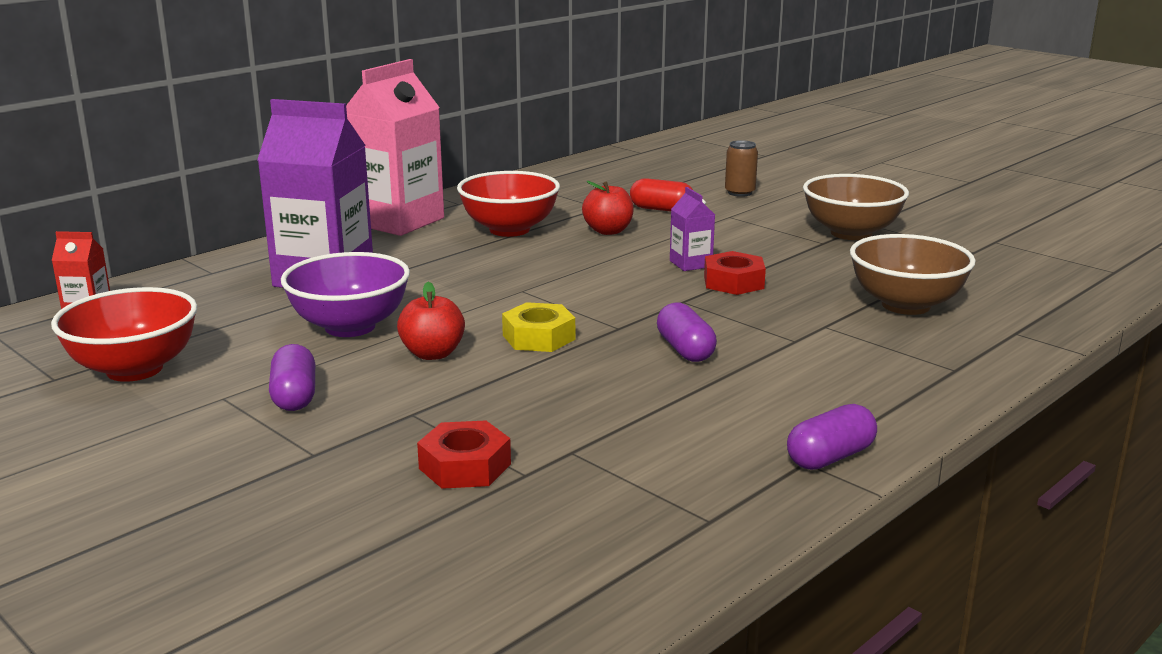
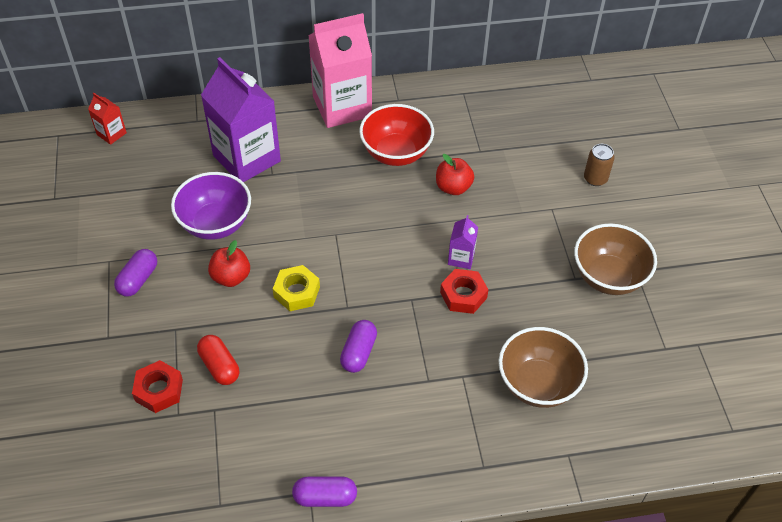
camera: 35 degrees right, 30 degrees up
(134, 369) = (91, 209): red bowl -> none
(661, 209) = (516, 175): red capsule -> red capsule (219, 366)

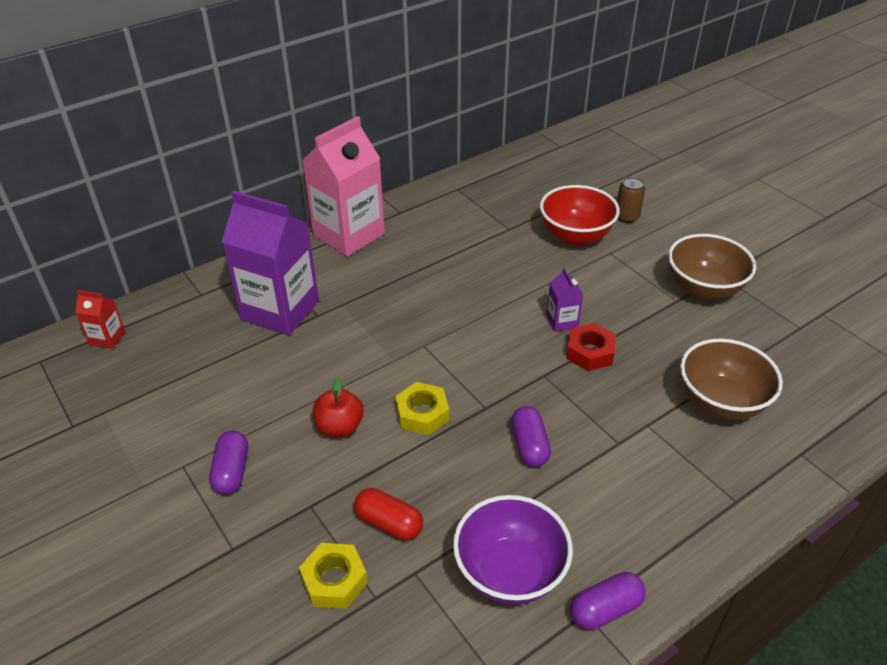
camera: 25 degrees left, 10 degrees down
(159, 390) = (334, 580): red nut -> yellow nut
(215, 224) = (287, 382): purple bowl -> purple bowl (510, 572)
(396, 153) = (431, 256): red bowl -> red bowl (575, 236)
(453, 187) = (507, 266): red apple -> none

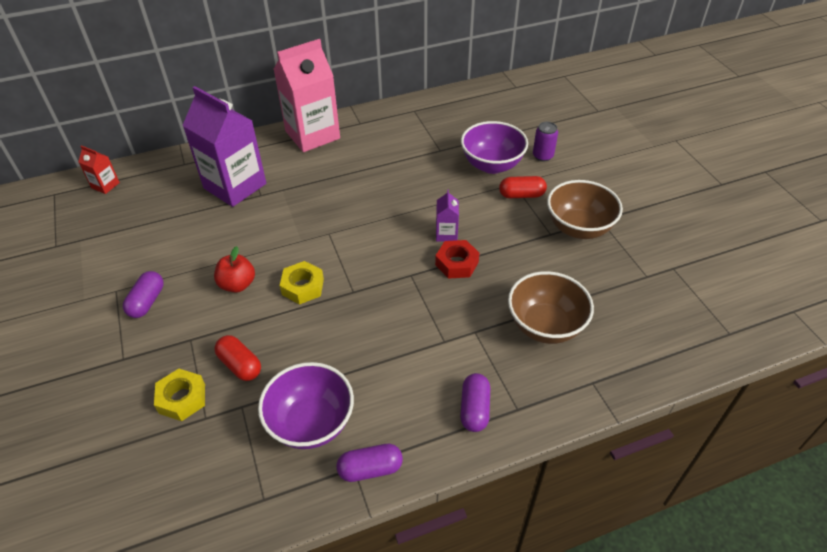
camera: 15 degrees right, 5 degrees up
(529, 445) = (373, 328): purple capsule -> purple capsule (474, 409)
(575, 236) = (492, 165): red bowl -> purple bowl
(624, 263) = (521, 195): none -> red capsule
(627, 217) = (542, 156): brown can -> purple can

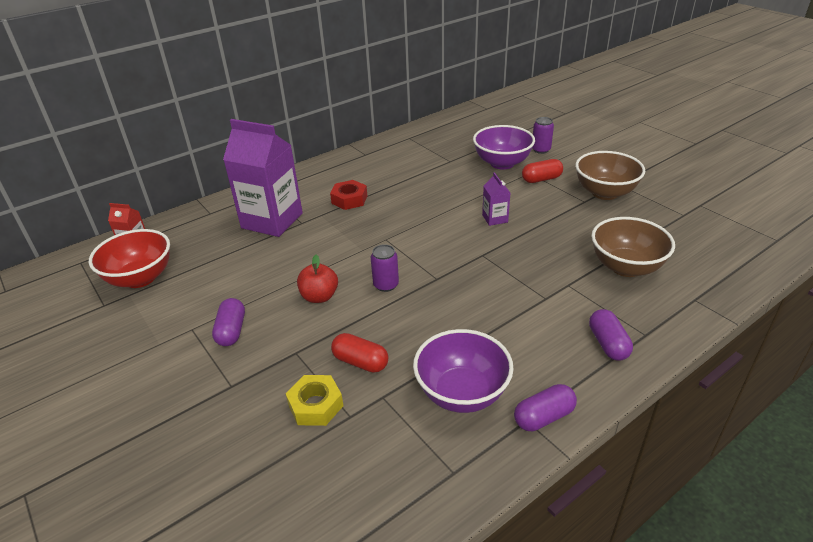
camera: 15 degrees left, 10 degrees down
(95, 224) = (140, 278): none -> red bowl
(303, 287) = (386, 285): yellow nut -> purple can
(312, 135) = (326, 170): pink carton -> none
(457, 263) = (518, 238): red nut -> red nut (349, 199)

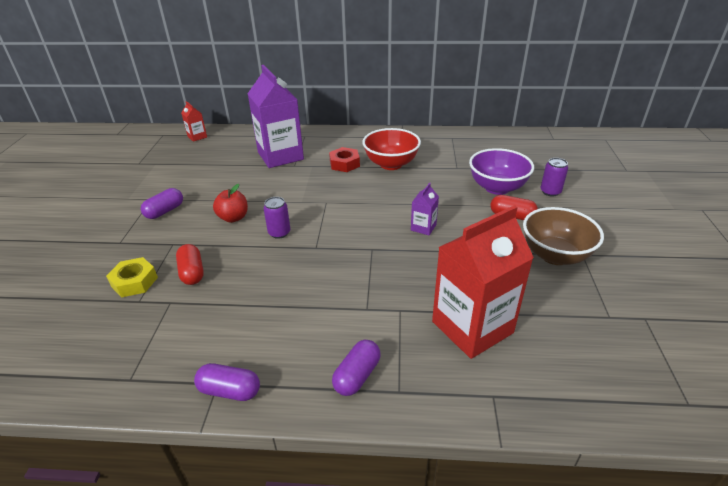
camera: 40 degrees right, 0 degrees up
(140, 278) = (172, 157): red bowl -> red bowl (391, 164)
(462, 393) = (210, 334): purple bowl -> none
(626, 267) = (472, 327): brown bowl -> red carton

